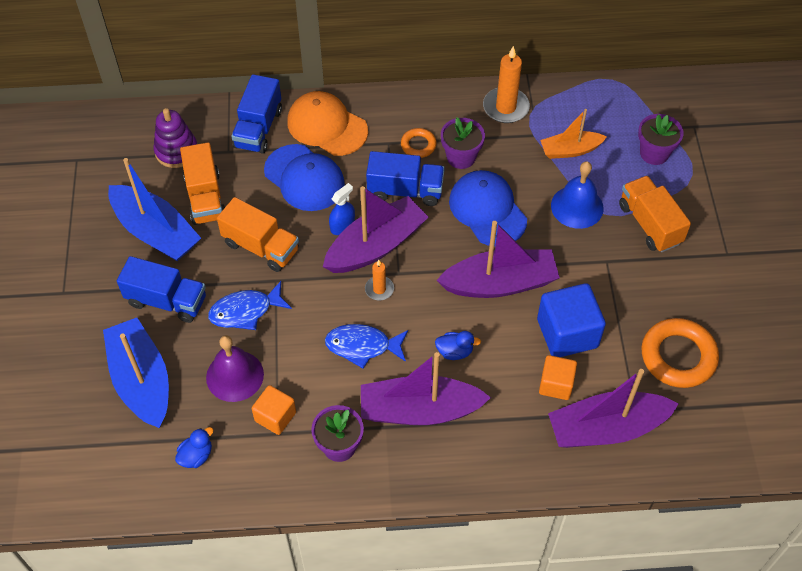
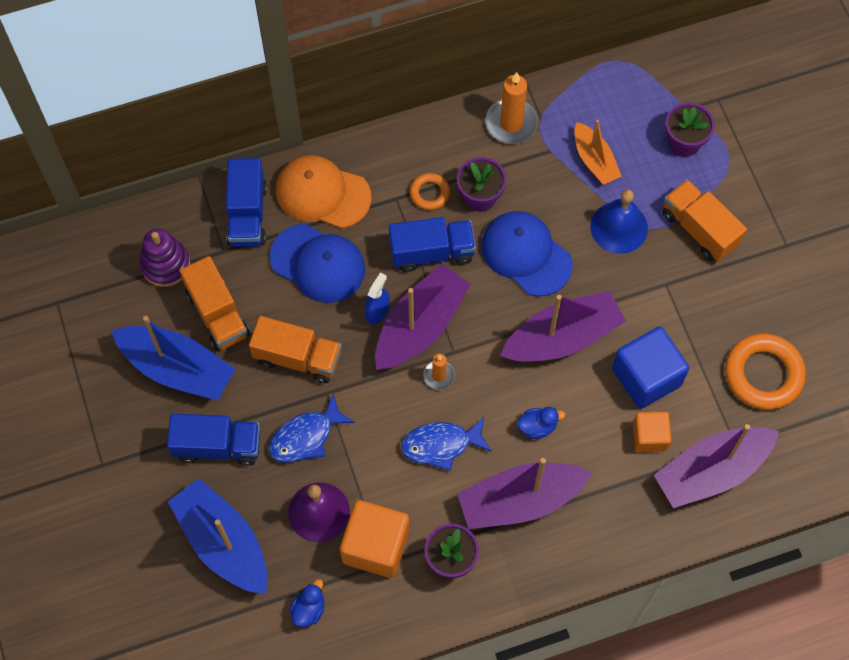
camera: 15 degrees left, 10 degrees up
(275, 417) = (375, 546): orange cube -> orange cube, size x1.67
(570, 150) = (594, 160): orange boat -> orange boat turned 90 degrees counterclockwise

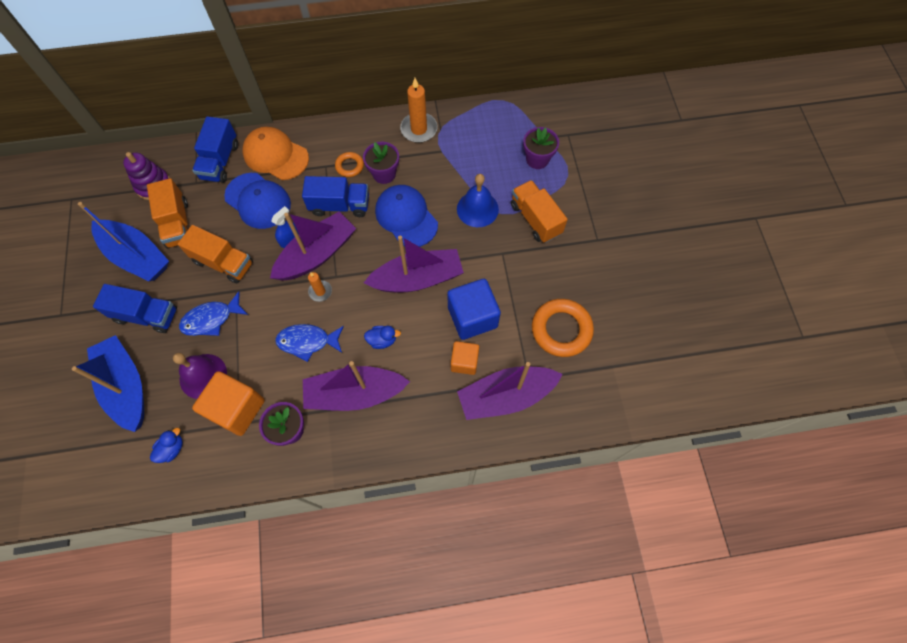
camera: 10 degrees right, 0 degrees up
(594, 160) = (471, 162): orange boat -> none

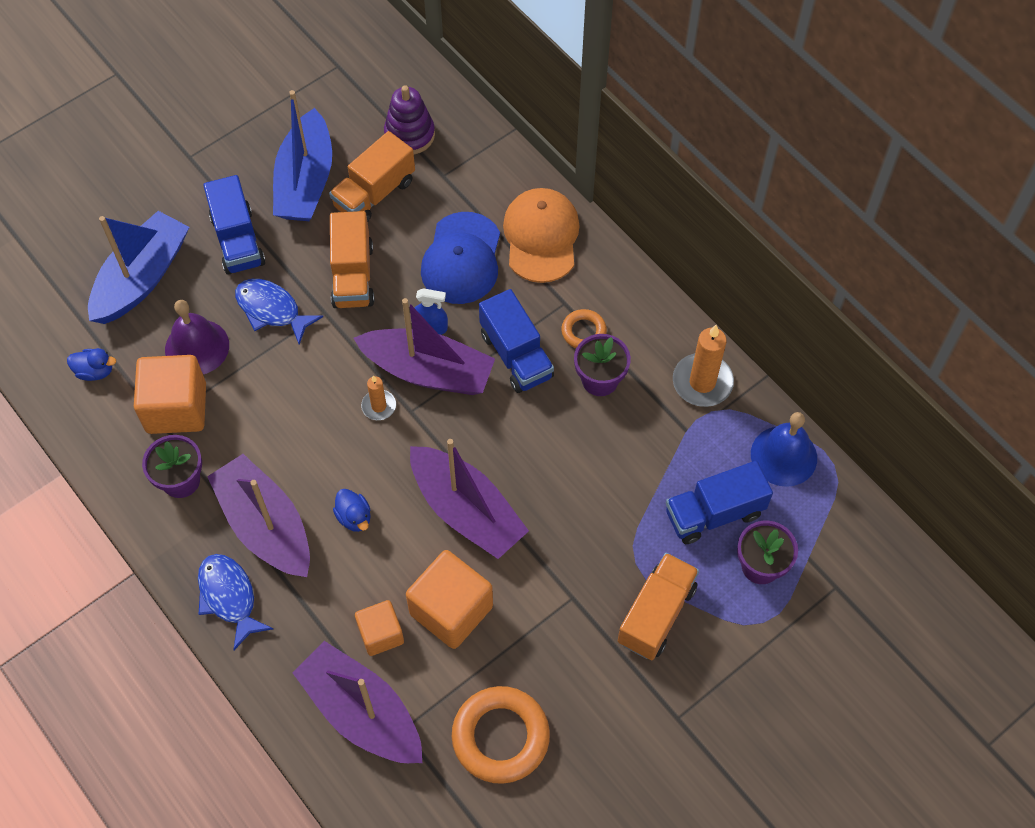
camera: 60 degrees right, 5 degrees down
(220, 161) = (491, 182): blue truck -> blue truck (714, 513)
(307, 342) = (303, 432): blue fish -> blue fish (229, 597)
(406, 217) = (550, 445): blue cap -> none
(472, 317) = (451, 610): blue cube -> orange cube
(477, 209) = (622, 528): blue bell -> blue bell (783, 456)

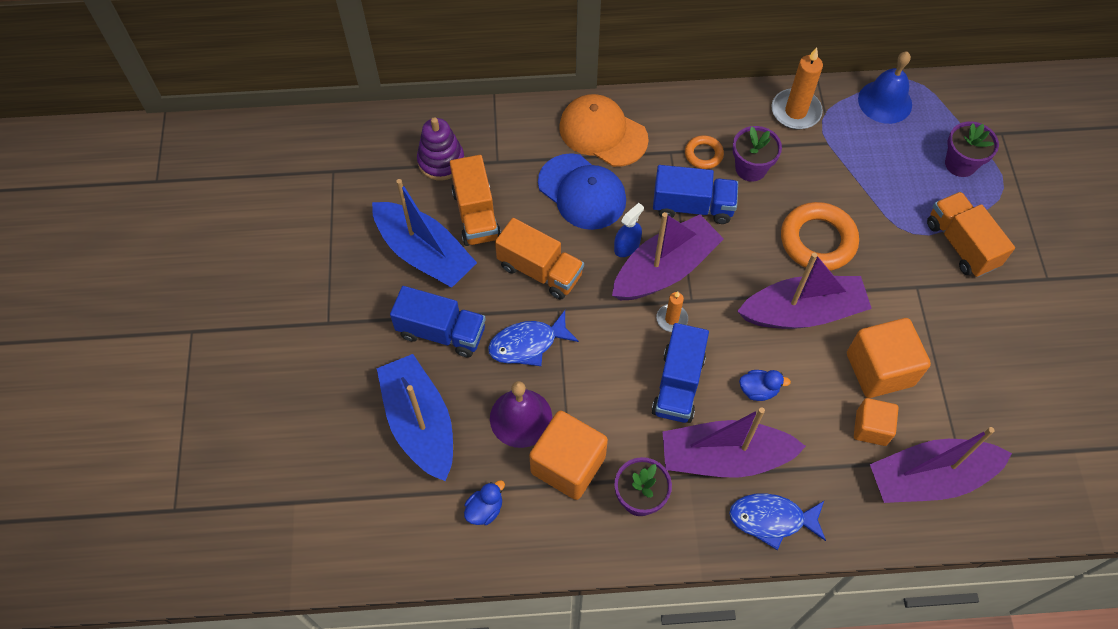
camera: 55 degrees left, 0 degrees up
(500, 737) = (1002, 396): orange ring -> orange ring (817, 240)
(714, 513) = (903, 165): blue truck -> blue truck (678, 384)

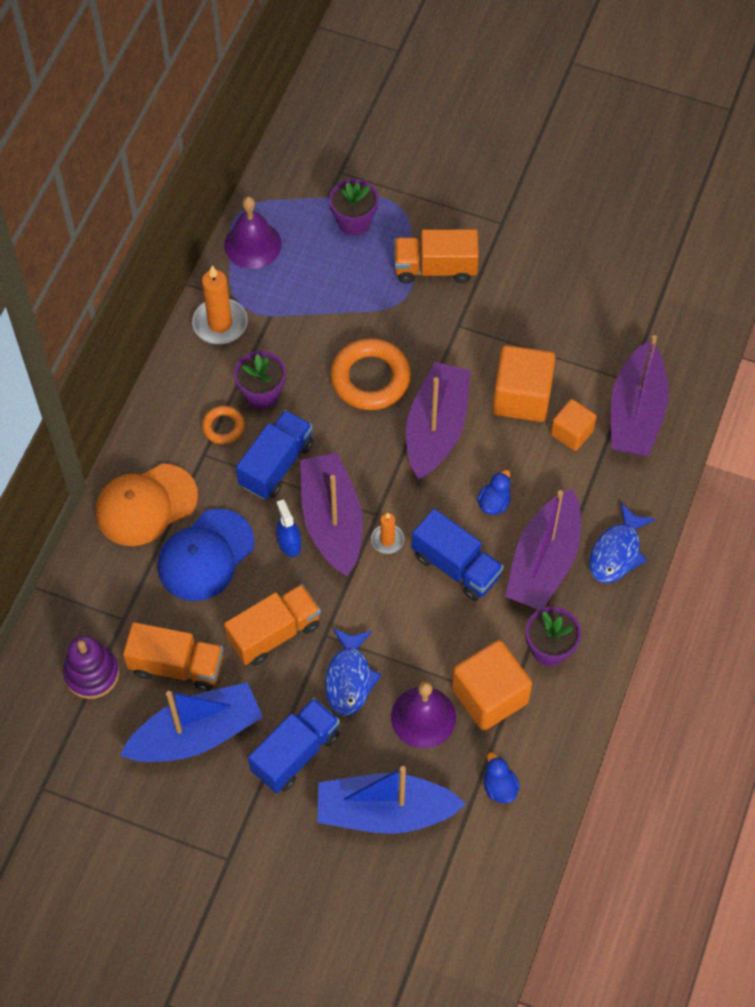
camera: 65 degrees left, 0 degrees up
(582, 192) = (205, 555): blue cap -> blue cap turned 150 degrees clockwise
(885, 101) = (252, 244): blue bell -> purple bell

